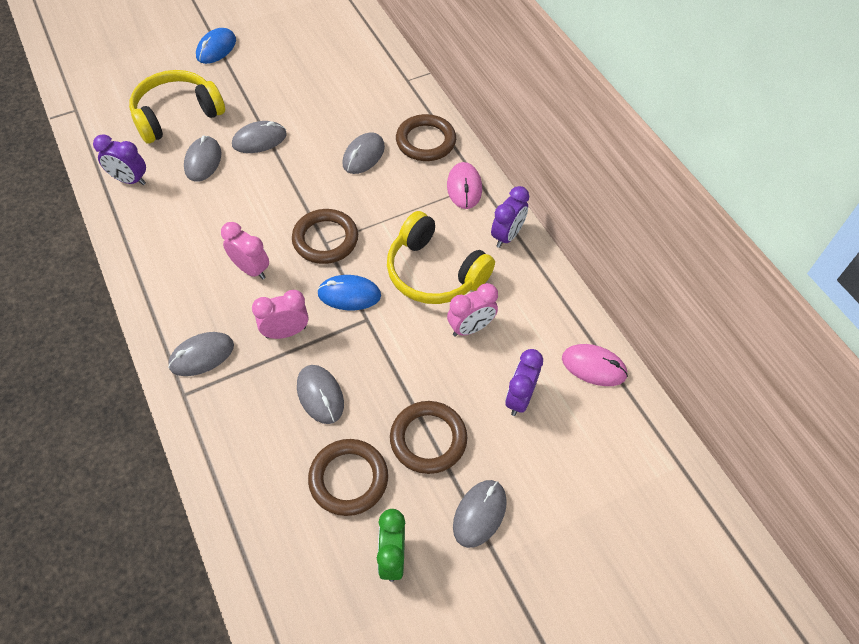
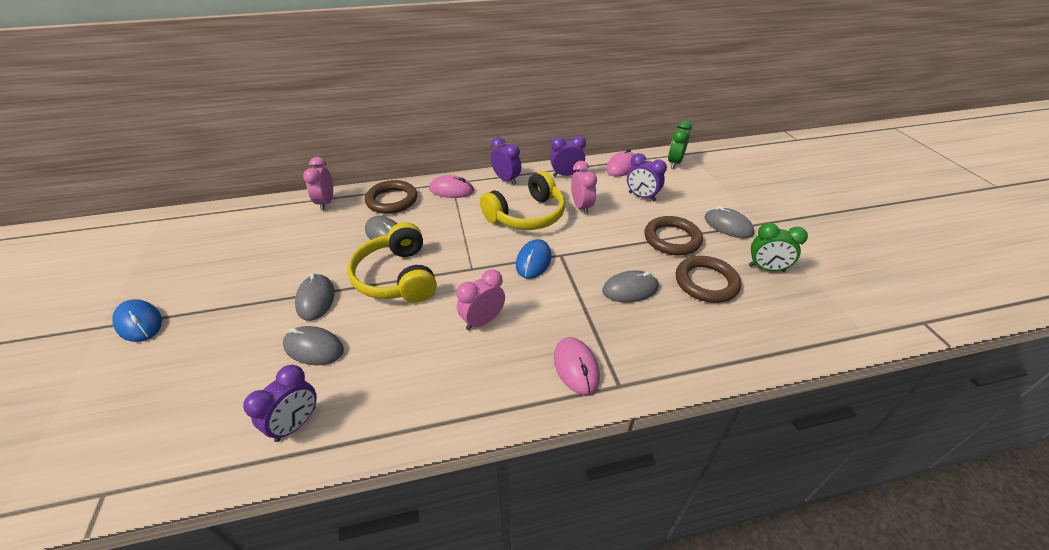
camera: 75 degrees left, 15 degrees down
(177, 115) = (220, 368): yellow headphones -> yellow headphones (397, 277)
(202, 355) = (576, 367): grey mouse -> pink mouse
(286, 332) = (562, 303): pink clock -> pink clock (326, 203)
(325, 239) = (468, 268): brown ring -> none
(543, 300) = (566, 175): none -> purple clock
(636, 442) = (674, 163): none -> green clock

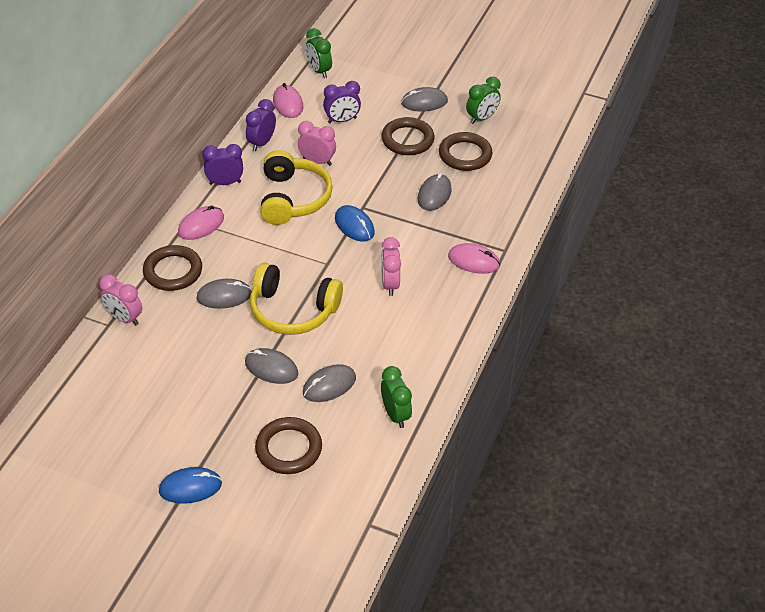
camera: 55 degrees left, 5 degrees up
(211, 362) = (289, 448): none -> brown ring
(296, 424) = (395, 414): purple clock -> green clock

